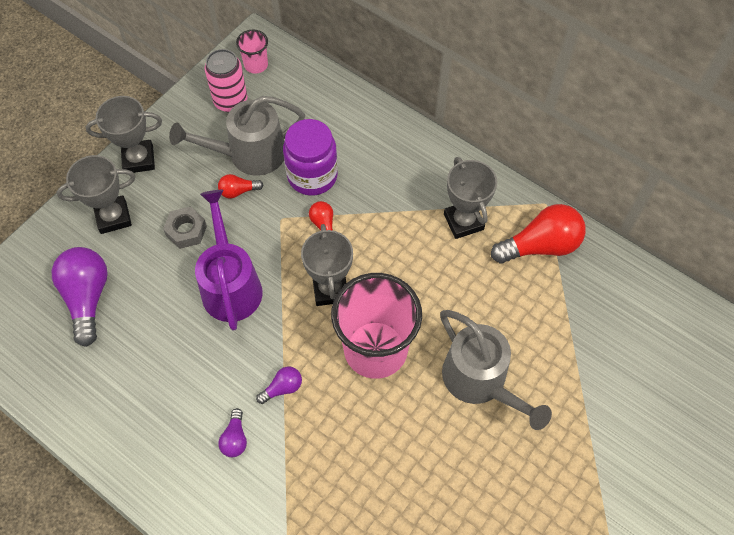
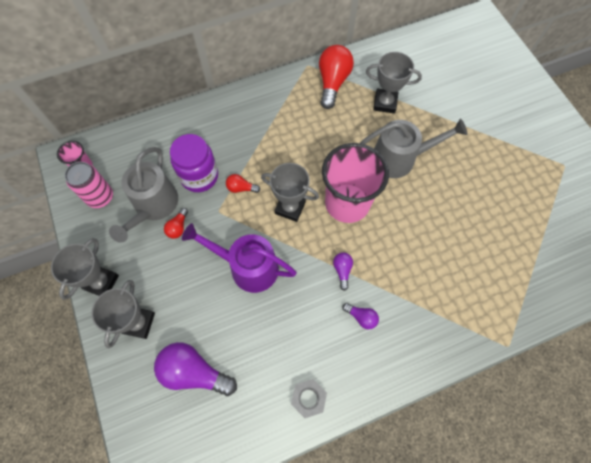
camera: 60 degrees left, 5 degrees up
(186, 231) = (185, 276): grey nut -> grey nut (308, 398)
(463, 222) = (291, 111): grey trophy -> grey trophy (385, 103)

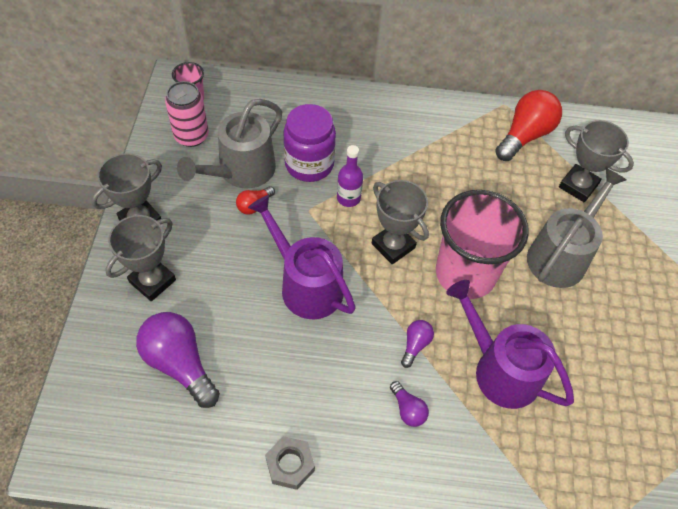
camera: 25 degrees right, 10 degrees down
(241, 188) = (348, 198): red light bulb -> purple bottle
(399, 158) = (560, 255): grey watering can -> grey watering can turned 75 degrees counterclockwise
(403, 258) = (500, 370): none -> purple watering can

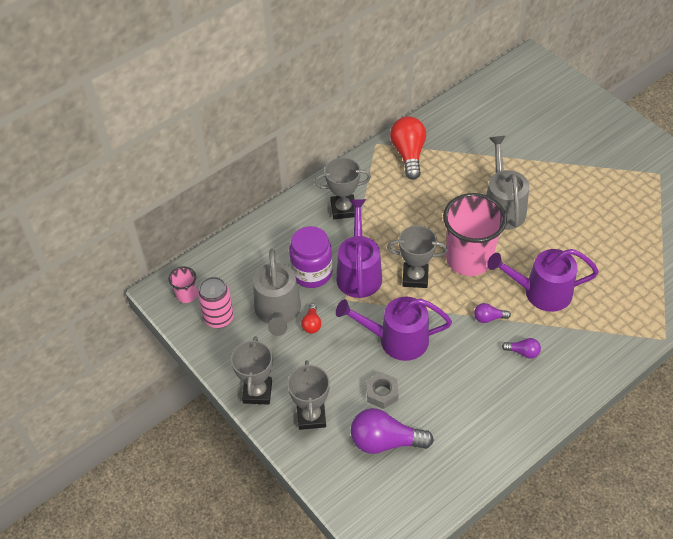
camera: 40 degrees left, 5 degrees down
(290, 465) = (502, 432): grey nut -> grey nut (382, 393)
(348, 198) = (359, 273): purple bottle -> purple watering can
(415, 345) = (488, 318): purple light bulb -> purple light bulb turned 75 degrees counterclockwise
(578, 186) = (468, 160): grey trophy -> grey trophy (343, 209)

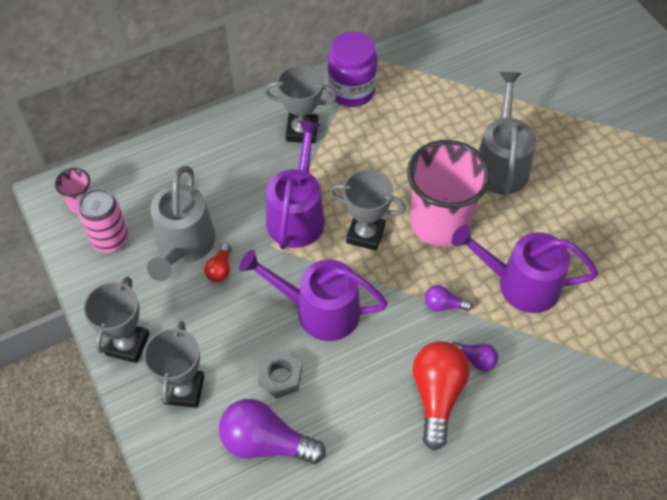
camera: 10 degrees right, 5 degrees up
(312, 273) = (240, 204): purple jar -> purple jar (351, 91)
(408, 154) = (402, 76): red light bulb -> red light bulb (437, 395)

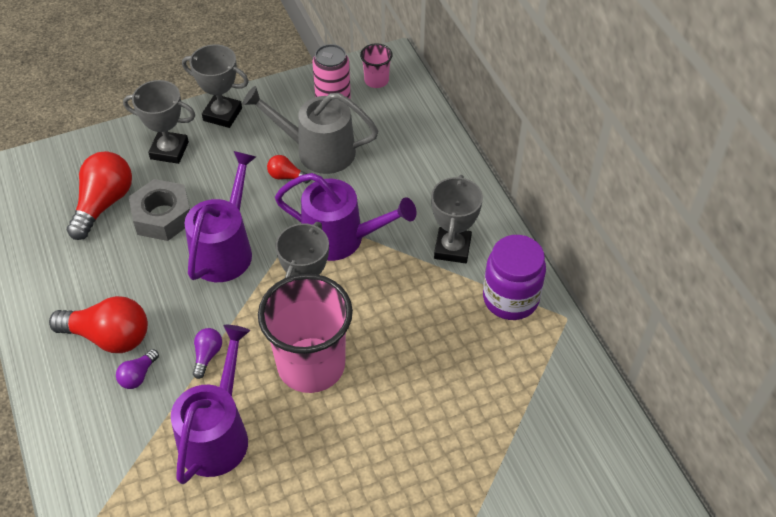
camera: 95 degrees right, 5 degrees down
(266, 442) = (104, 203): purple light bulb -> red light bulb
(280, 377) = (162, 216): grey nut -> grey nut, size x1.51
(501, 164) = (388, 442): grey watering can -> none

